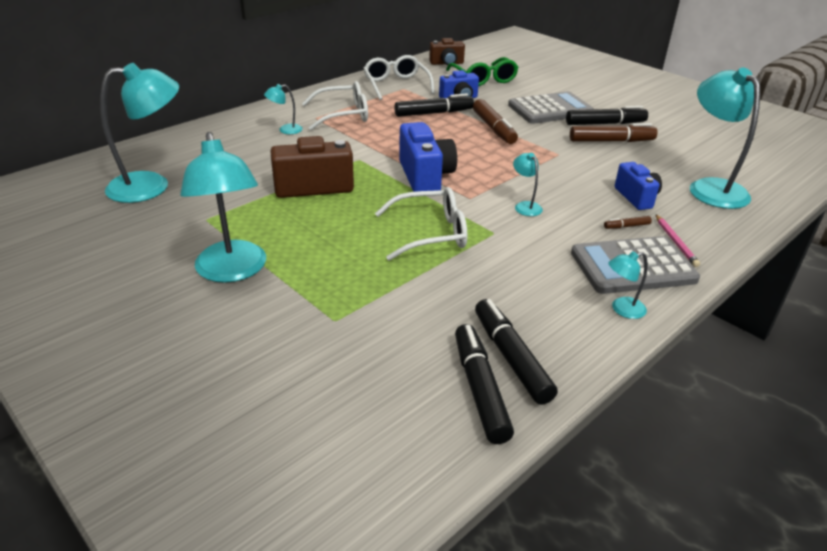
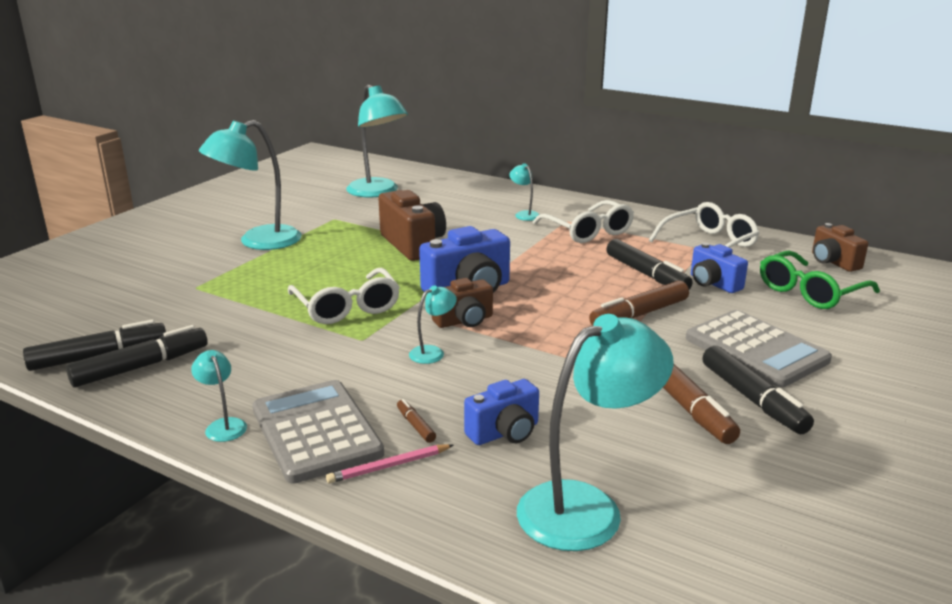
camera: 75 degrees right, 10 degrees down
(478, 187) = (464, 321): none -> brown camera

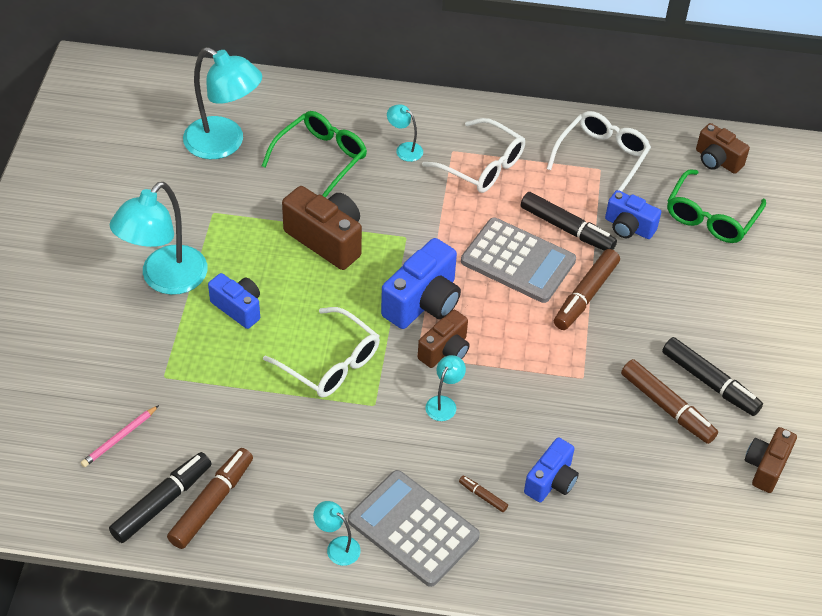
camera: 25 degrees left, 25 degrees up
(141, 367) = (212, 503): black marker -> brown marker
(300, 264) = (238, 308): none -> blue camera
(389, 466) = (489, 545): pink pencil -> pink pencil (119, 438)
(448, 209) = (321, 159): none -> green glasses
(586, 507) = (641, 536): turquoise lamp -> none
(756, 349) = (693, 317): grey calculator -> grey calculator (518, 261)
(798, 485) = (766, 467): none -> brown camera

